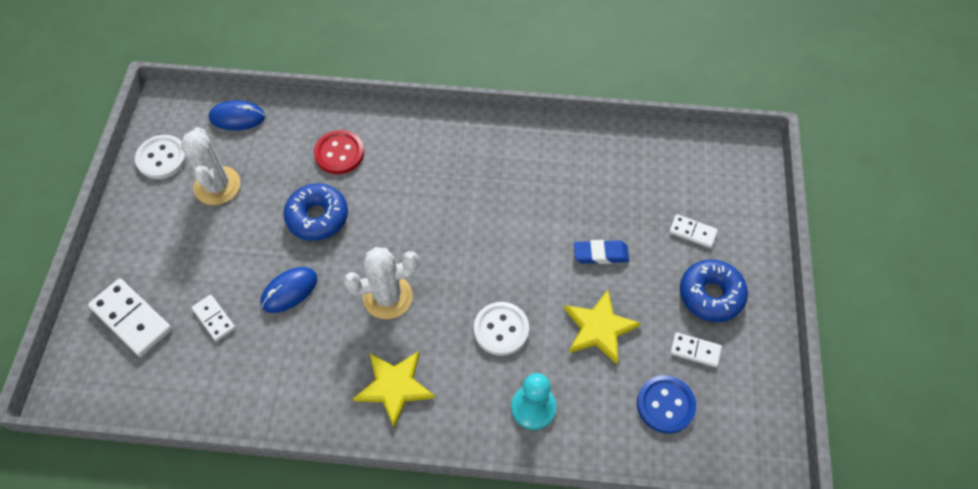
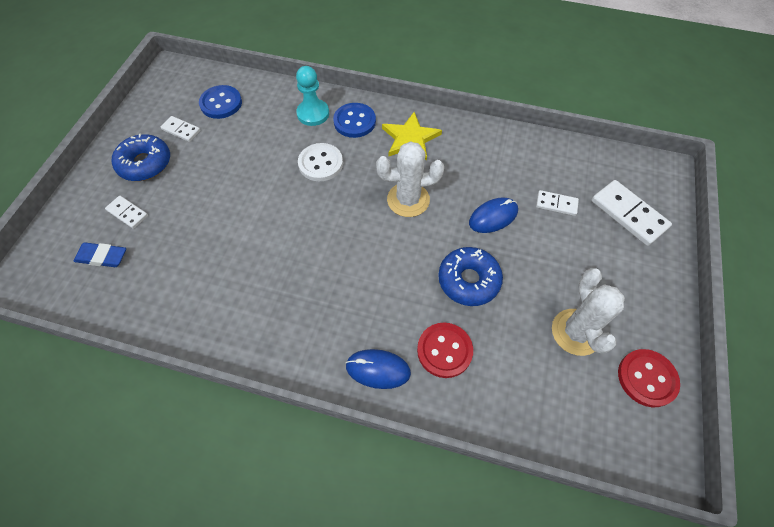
camera: 170 degrees left, 0 degrees up
(162, 158) = (647, 378): white button -> red button
(214, 318) = (556, 204): white domino -> white domino turned 45 degrees counterclockwise
(237, 117) = (568, 423): blue mouse -> blue mouse (378, 369)
(473, 403) = (354, 121): none -> blue button
(599, 328) = (244, 154): yellow star -> none
(600, 254) = (216, 207): blue eraser -> blue eraser (102, 257)

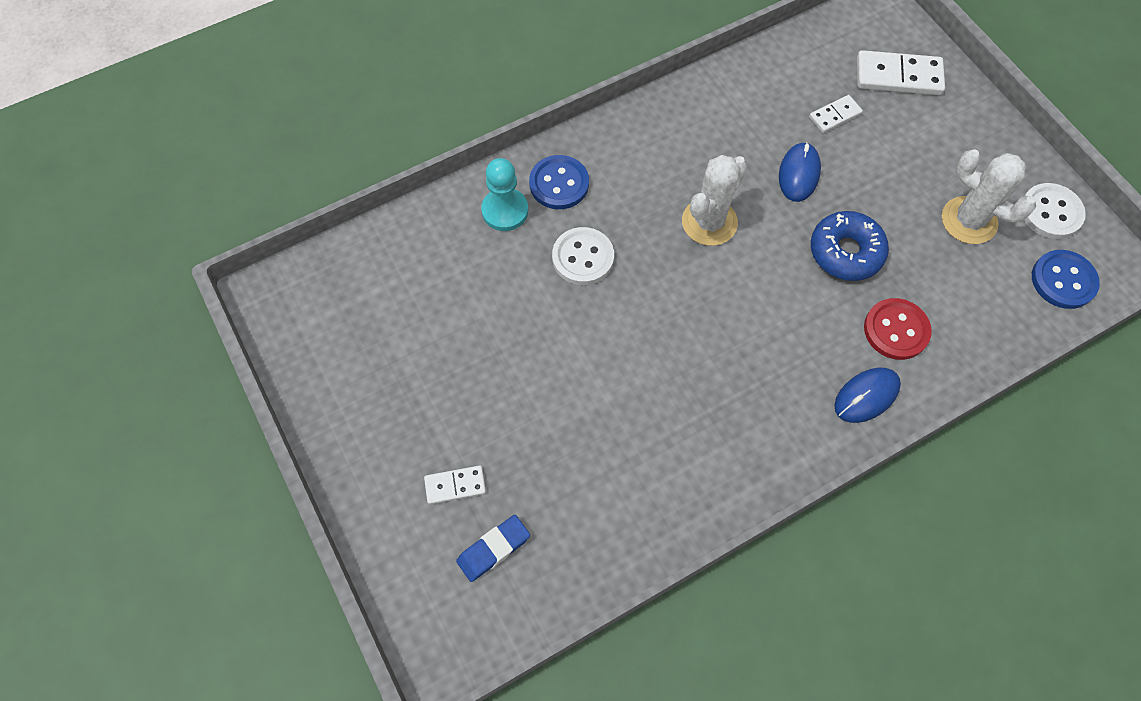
camera: 45 degrees left, 5 degrees up
(145, 163) = (397, 421): blue donut -> none
(181, 130) = (384, 351): white domino -> none
(221, 103) = (387, 283): blue button -> blue button (1063, 280)
(410, 138) = (636, 157): yellow star -> none
(647, 378) = (1050, 212): red button -> white button

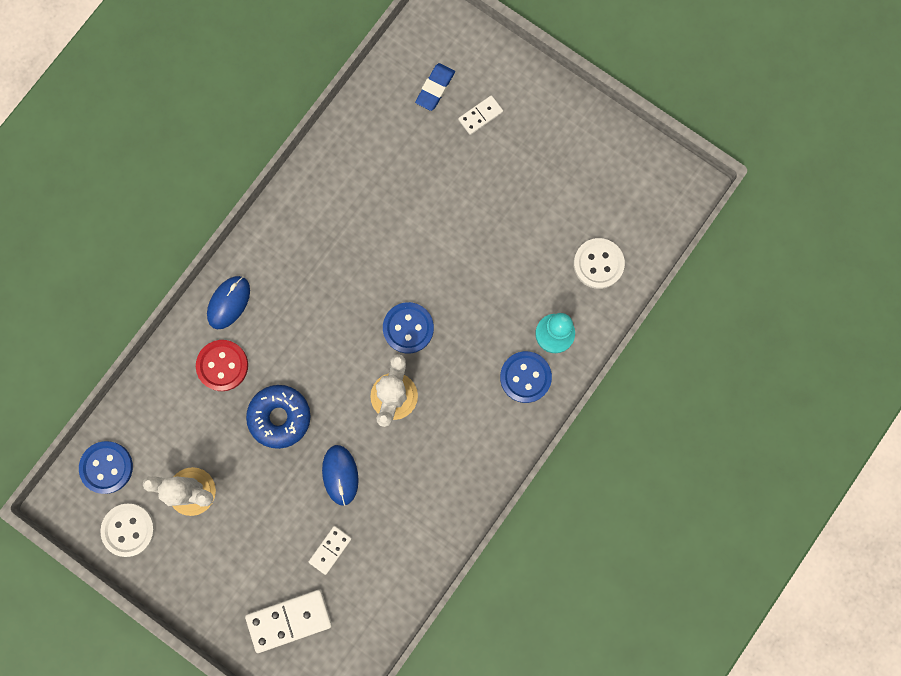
camera: 155 degrees right, 15 degrees up
(583, 257) = (476, 321): white button -> white button (598, 264)
(663, 281) = (408, 328): none -> blue button

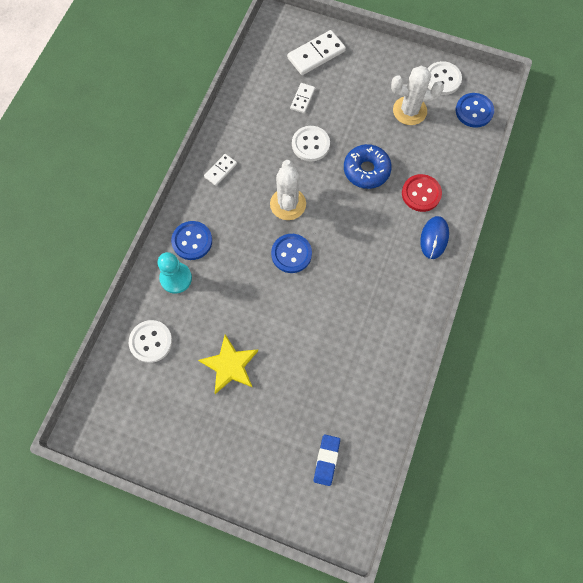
camera: 165 degrees right, 10 degrees down
(340, 475) = (310, 144): blue mouse -> white button
(480, 116) = (279, 445): white domino -> white domino (220, 170)
(514, 213) = (230, 365): none -> yellow star

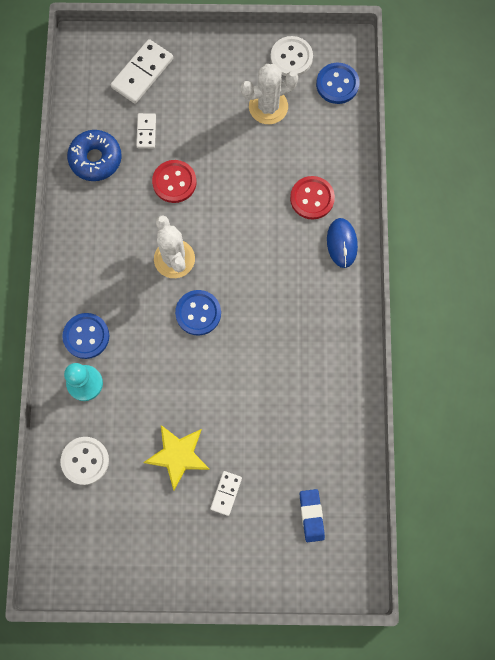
camera: 20 degrees left, 5 degrees up
(220, 170) = (86, 245): white domino -> white domino (226, 493)
(310, 144) = (174, 182): white button -> red button
(366, 170) = (245, 191): blue donut -> blue donut (95, 159)

